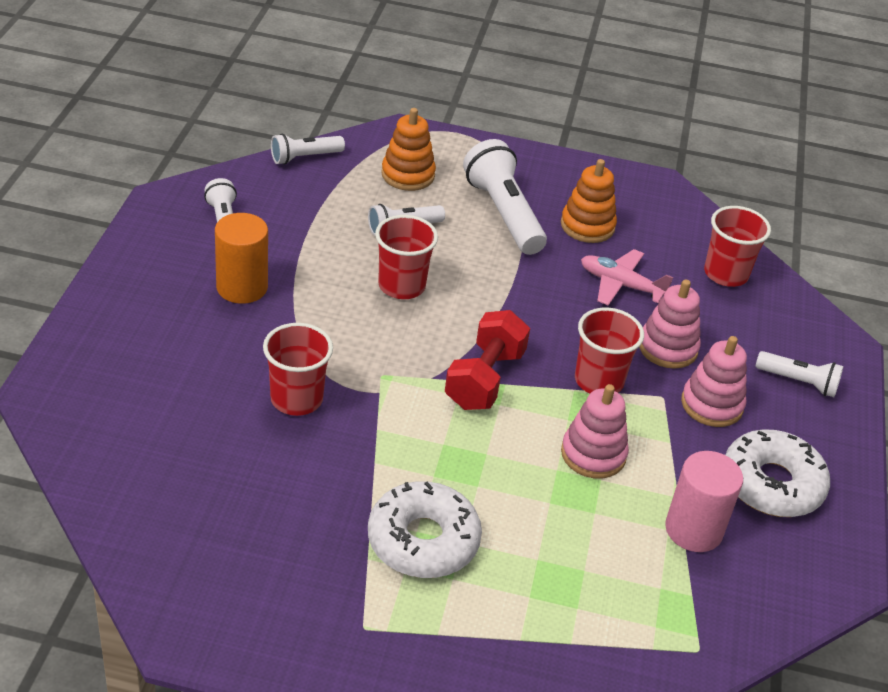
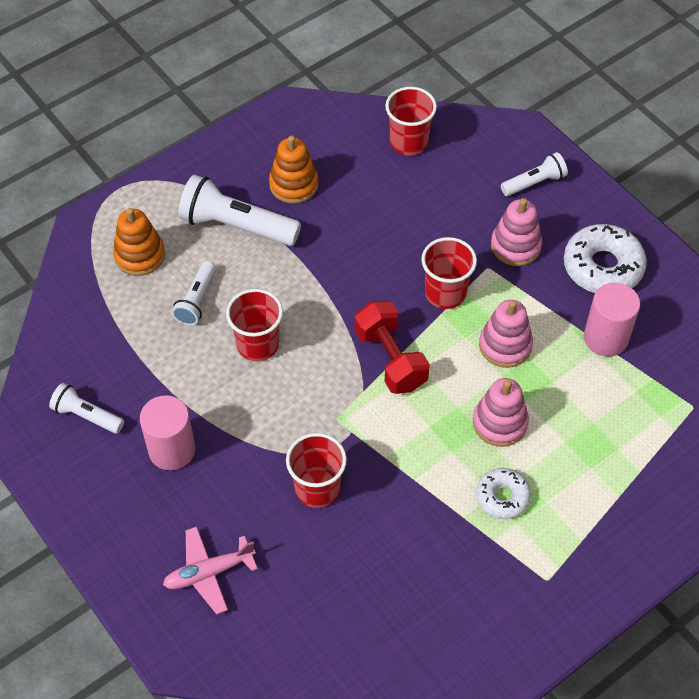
camera: 45 degrees left, 15 degrees up
(242, 287) = (172, 450): orange cylinder -> pink cylinder
(304, 157) = (57, 310): white flashlight -> none
(423, 540) = (502, 497): white donut -> white donut, size x0.60
(621, 285) = (368, 210): pink plane -> pink plane (209, 572)
(668, 348) = (448, 230): pink stacking toy -> pink stacking toy (500, 423)

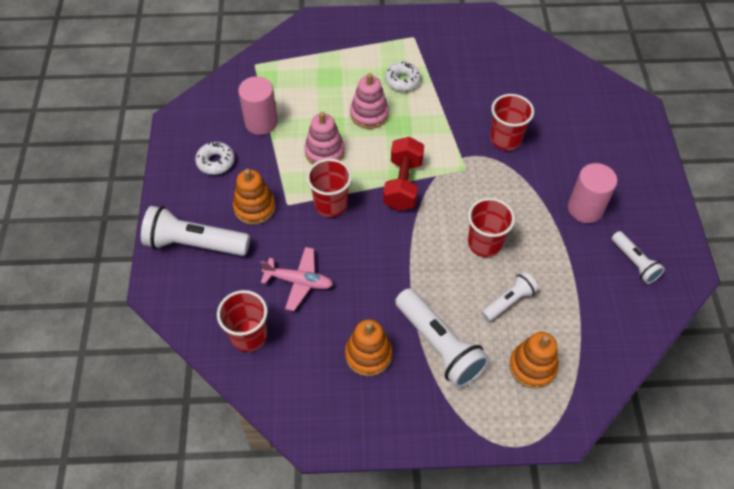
camera: 145 degrees left, 0 degrees up
(209, 572) = (599, 132): pink plane -> pink plane (299, 281)
(515, 246) = (254, 207): pink stacking toy -> orange stacking toy
(535, 183) = (194, 243): white flashlight -> white flashlight, size x1.75
(602, 267) = (216, 162): white donut -> white donut, size x0.60

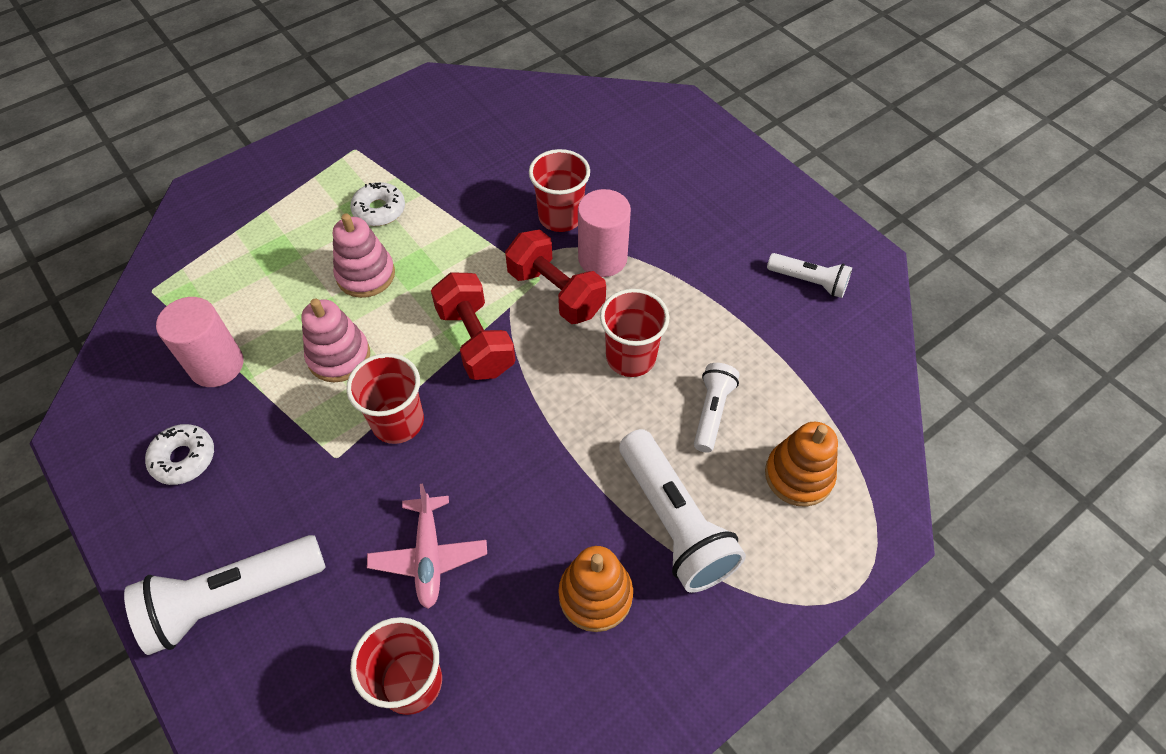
camera: 35 degrees left, 0 degrees up
(254, 207) = (290, 490): orange stacking toy -> none
(299, 281) = (429, 556): pink plane -> pink plane turned 105 degrees clockwise
(439, 346) = (674, 522): white flashlight -> white flashlight turned 45 degrees clockwise
(468, 182) = (555, 292): none -> red dumbbell
(585, 209) = (711, 250): pink cylinder -> pink cylinder (602, 258)

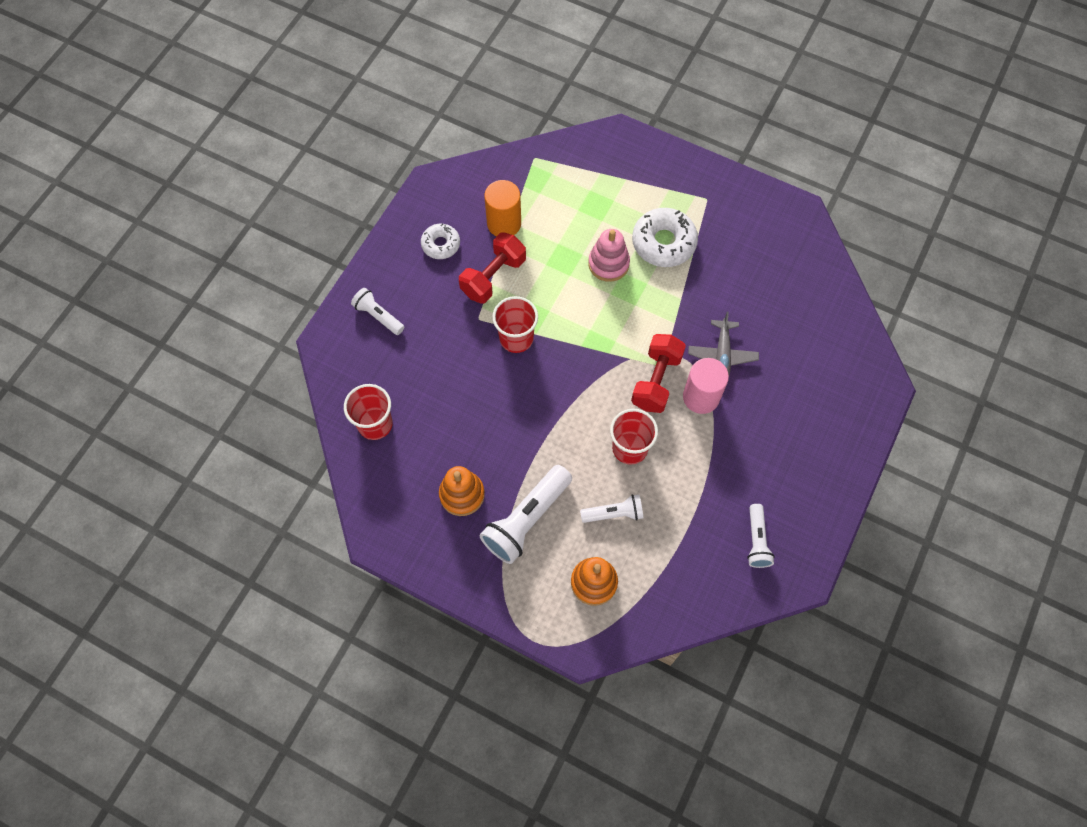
camera: 65 degrees right, 10 degrees up
(217, 365) = (504, 223): pink cylinder -> orange cylinder
(231, 599) = (378, 316): white flashlight -> white flashlight, size x0.57
(339, 356) = (543, 283): pink stacking toy -> none
(379, 210) = (663, 243): white donut -> white donut, size x1.66
(429, 556) = (444, 397): pink plane -> none
(476, 341) = (593, 352): red dumbbell -> red dumbbell (493, 277)
(560, 217) = (722, 355): red cup -> grey plane

